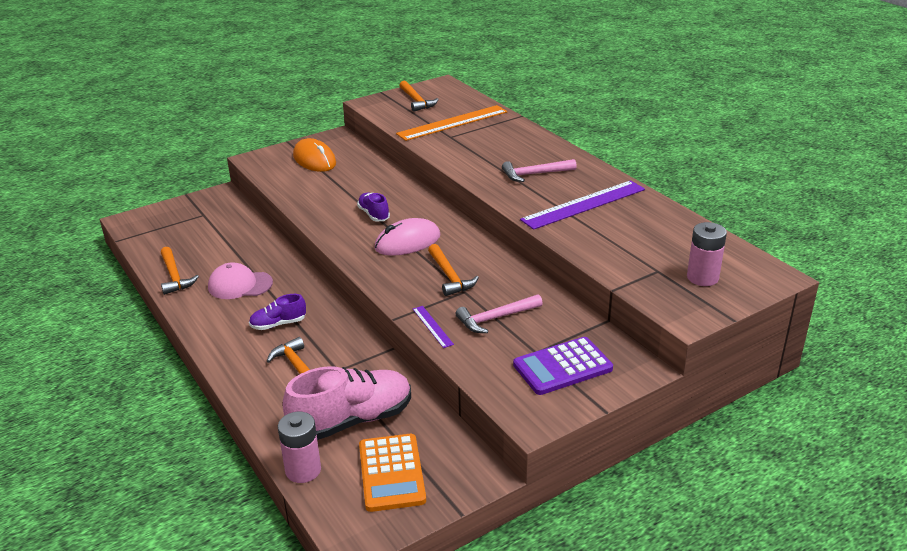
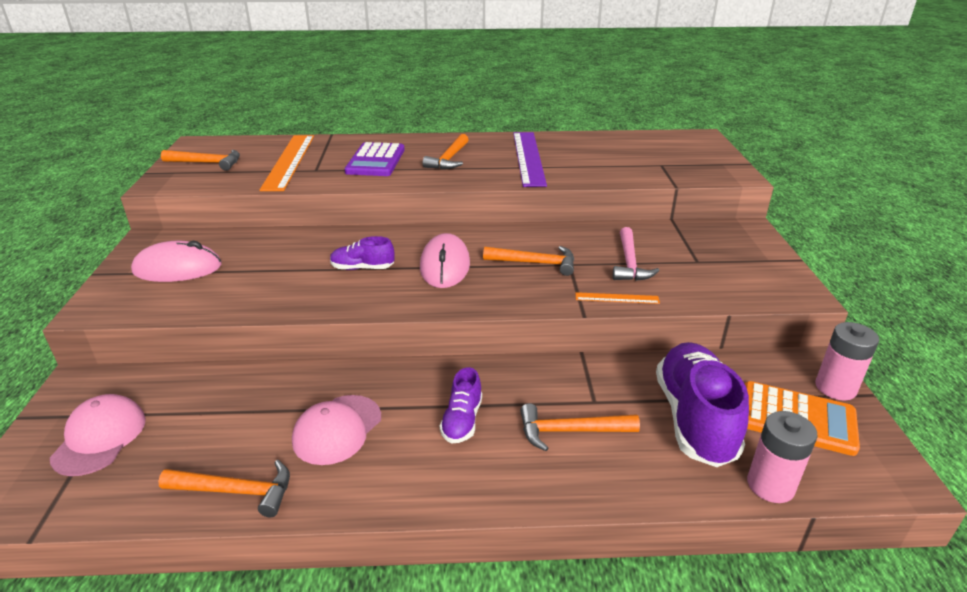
camera: 60 degrees left, 0 degrees up
(186, 222) = (100, 437): none -> pink cap
(314, 160) = (178, 268): orange mouse -> pink mouse
(352, 420) = (694, 419): pink shoe -> purple shoe
(432, 326) = (617, 298): purple ruler -> orange ruler
(535, 174) = (449, 159): pink hammer -> orange hammer
(562, 367) = (728, 257): purple calculator -> purple calculator (375, 161)
(702, 277) = (684, 155): pink battery -> pink battery (835, 388)

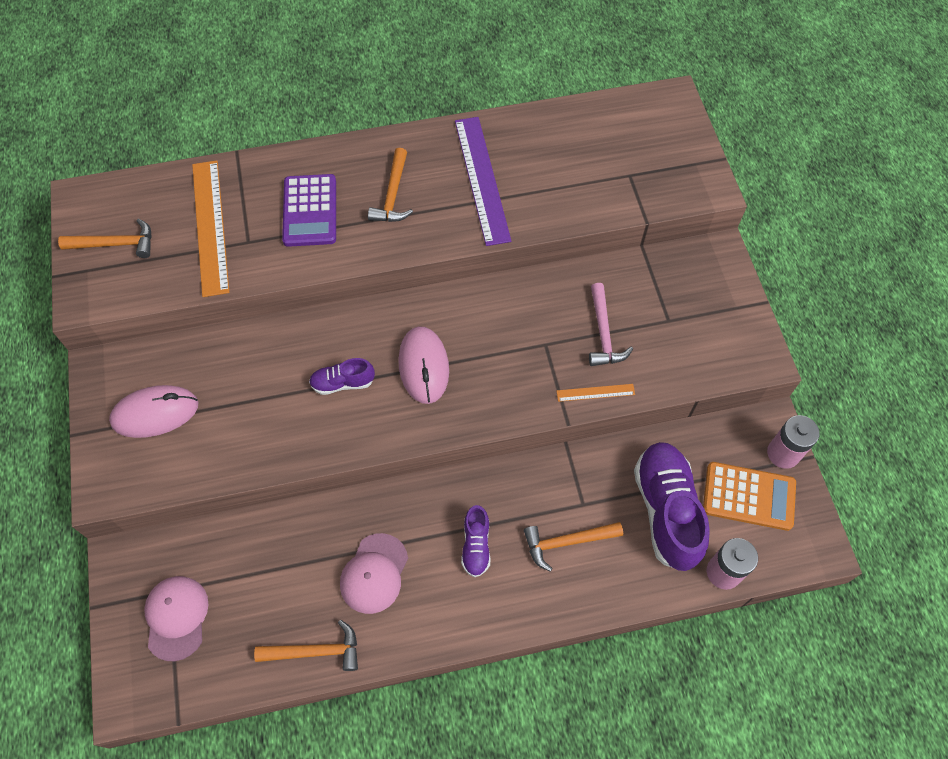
camera: 10 degrees left, 30 degrees up
(535, 263) = (511, 348): orange hammer -> none

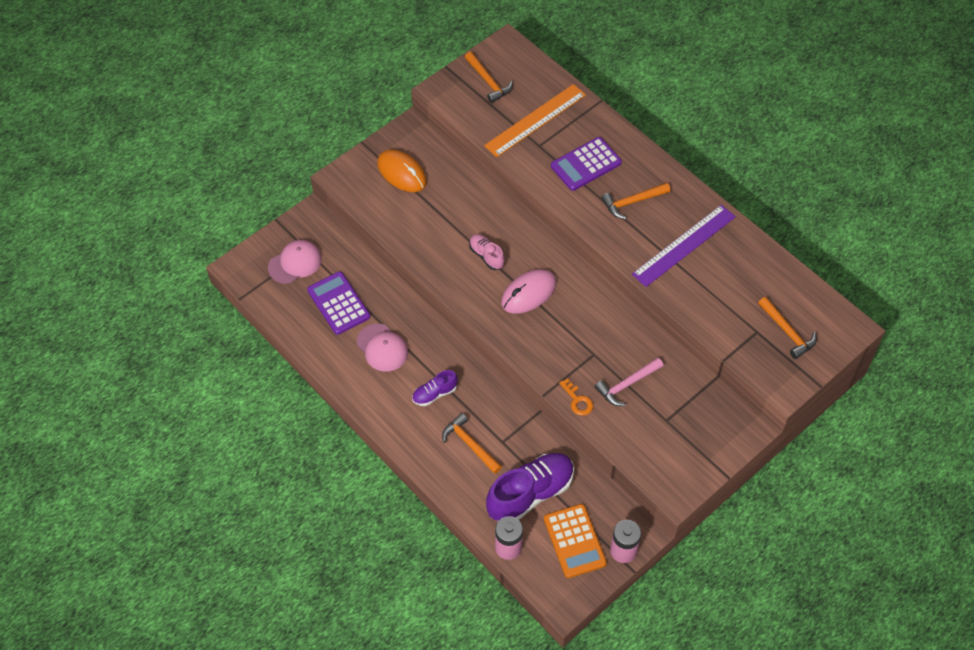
camera: 60 degrees right, 5 degrees down
(155, 413) = (402, 173): pink mouse -> orange mouse
(275, 593) = (338, 303): none -> purple calculator
(315, 651) = (317, 343): orange hammer -> orange hammer (787, 332)
(343, 383) = (486, 256): purple shoe -> pink shoe
(374, 573) = (382, 348): pink cap -> pink cap turned 120 degrees counterclockwise
(595, 392) = (577, 400): orange ruler -> orange key

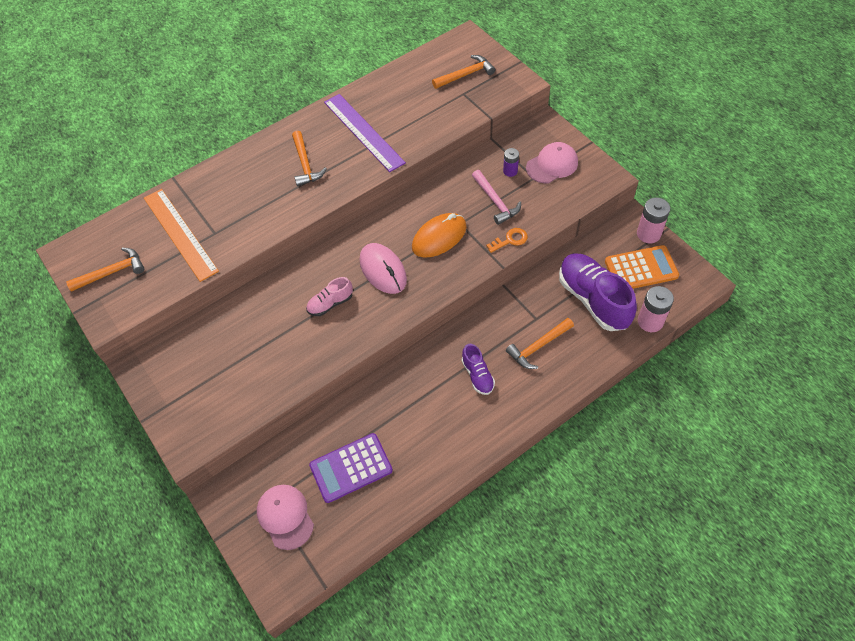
camera: 80 degrees left, 0 degrees up
(382, 348) = (416, 424): pink cap -> pink cap (552, 165)
(402, 173) = (200, 379): orange mouse -> orange mouse (439, 237)
(586, 164) = (250, 196): purple calculator -> none
(672, 396) = (510, 171): none -> purple battery

